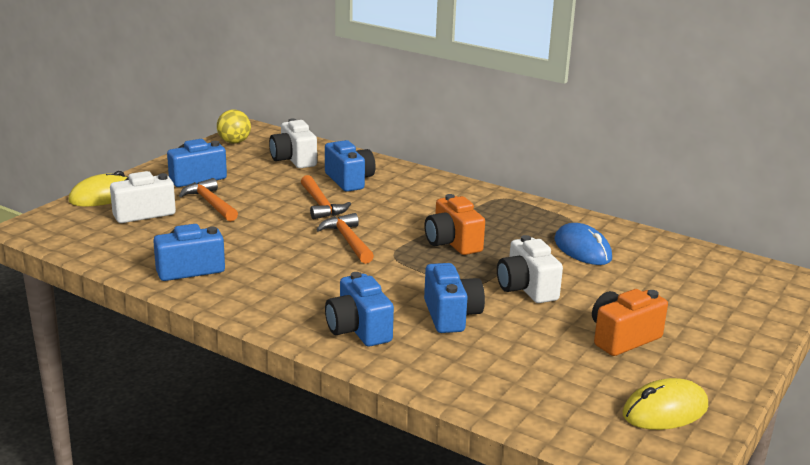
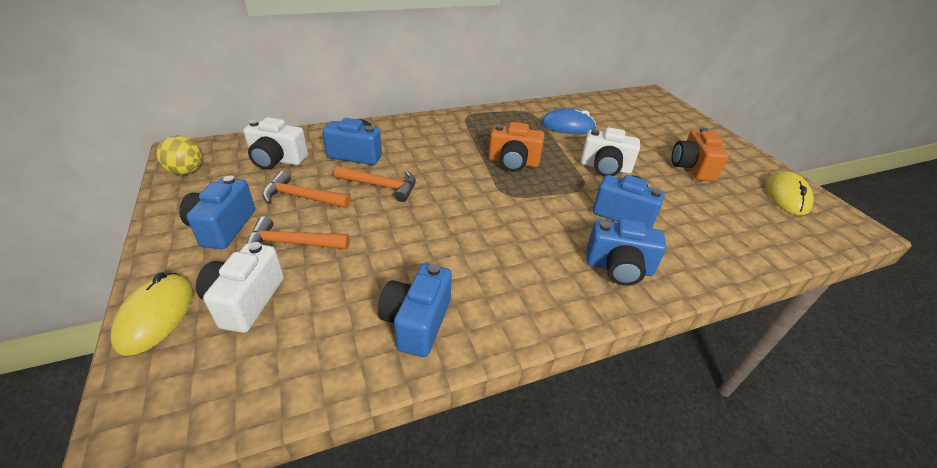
camera: 55 degrees left, 15 degrees up
(348, 241) = (461, 203): orange hammer -> orange hammer (302, 197)

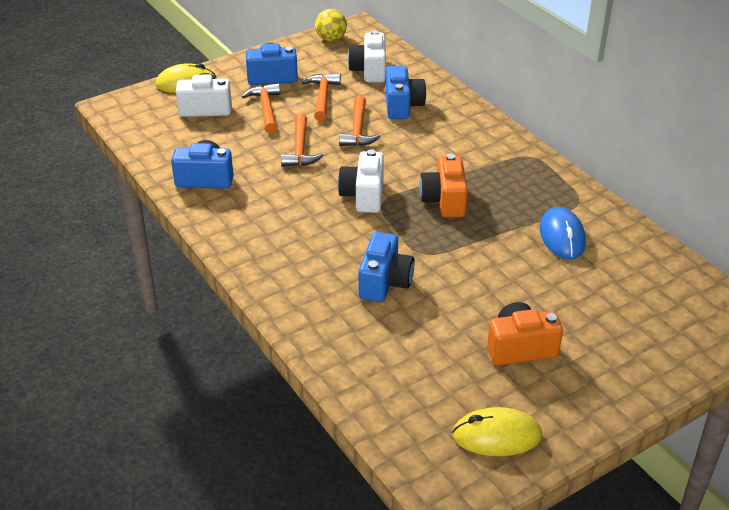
camera: 80 degrees right, 0 degrees up
(394, 230) = (300, 149): none -> orange hammer
(605, 168) = (473, 269): white camera -> white camera (363, 196)
(619, 268) = (297, 277): blue camera -> none

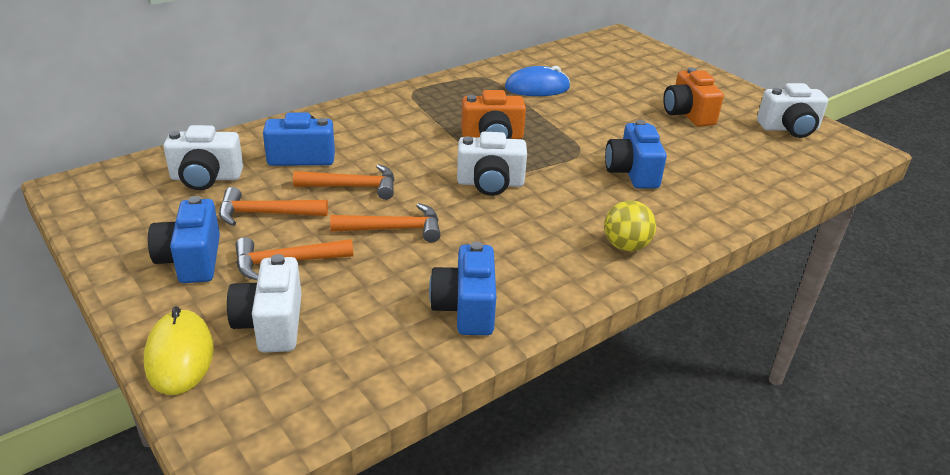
camera: 95 degrees left, 5 degrees down
(331, 39) = (97, 209): yellow ball -> yellow ball (626, 246)
(385, 282) = (632, 172): blue camera -> blue camera turned 105 degrees counterclockwise
(496, 435) = (789, 129): yellow mouse -> white camera

